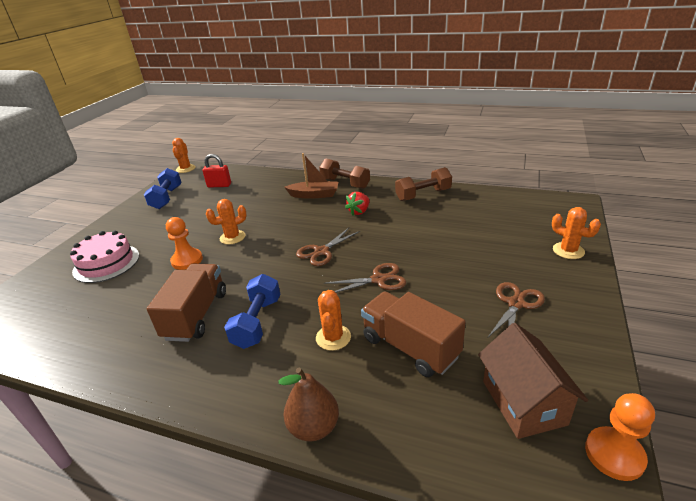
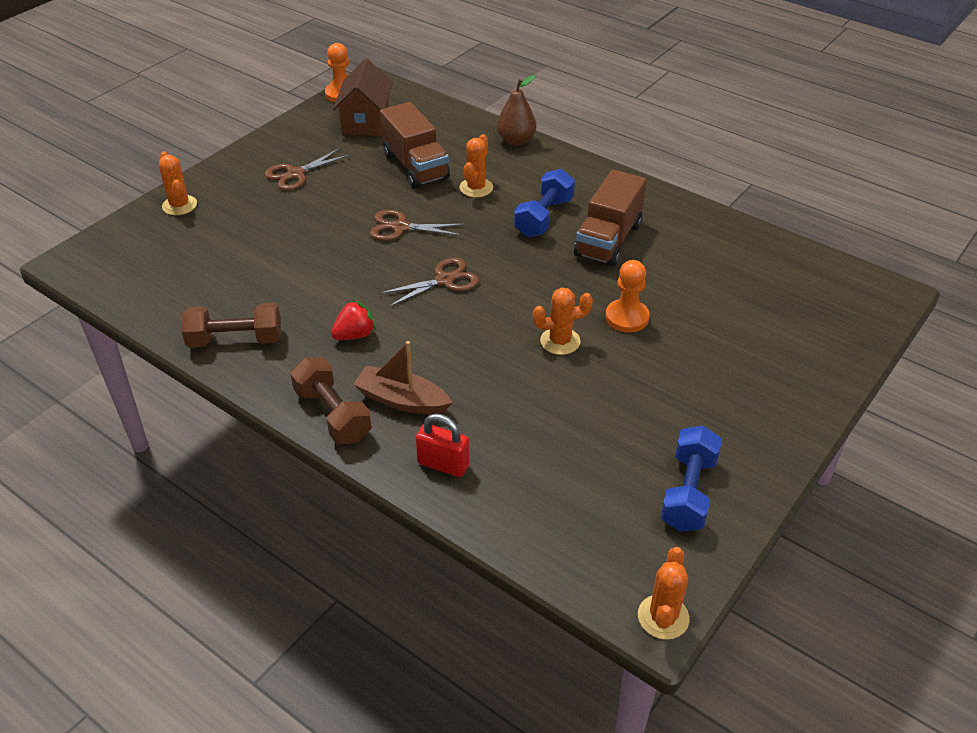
camera: 165 degrees left, 10 degrees up
(106, 263) = (747, 346): pink cake -> none
(219, 185) = (577, 501): red padlock -> red padlock (443, 464)

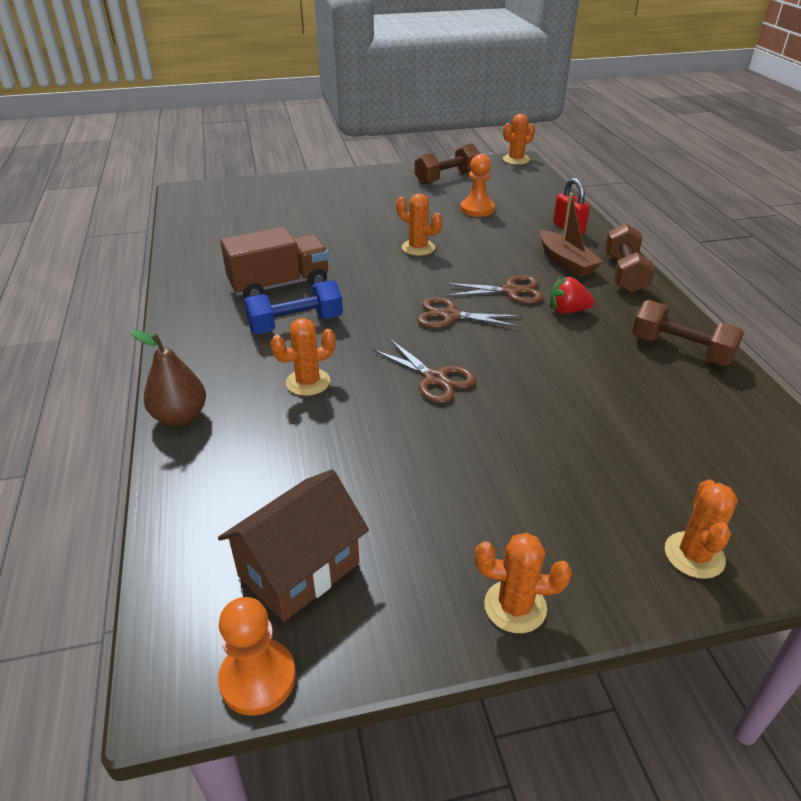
camera: 140 degrees left, 5 degrees down
(258, 151) = (515, 606): none -> orange cactus
(296, 174) = (490, 519): brown scissors -> brown scissors (510, 291)
(415, 166) = (331, 445): brown truck -> none
(627, 317) = (354, 241): orange pawn -> orange pawn (477, 209)
(688, 492) = (447, 178): blue dumbbell -> brown dumbbell

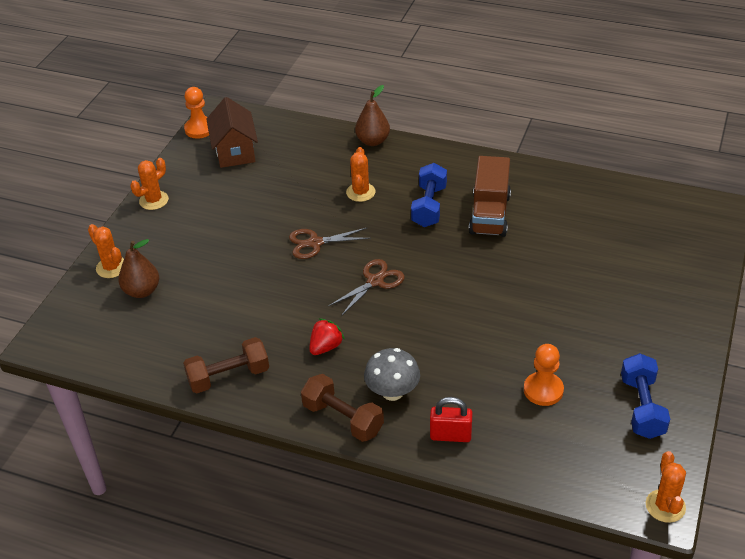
camera: 125 degrees right, 5 degrees up
(418, 248) = (492, 310): orange cactus -> none
(447, 178) = (642, 407): brown dumbbell -> blue dumbbell
(510, 291) = (379, 331): brown scissors -> none
(566, 262) = (392, 392): brown boat -> grey mushroom
(683, 488) = (142, 291): none -> brown pear

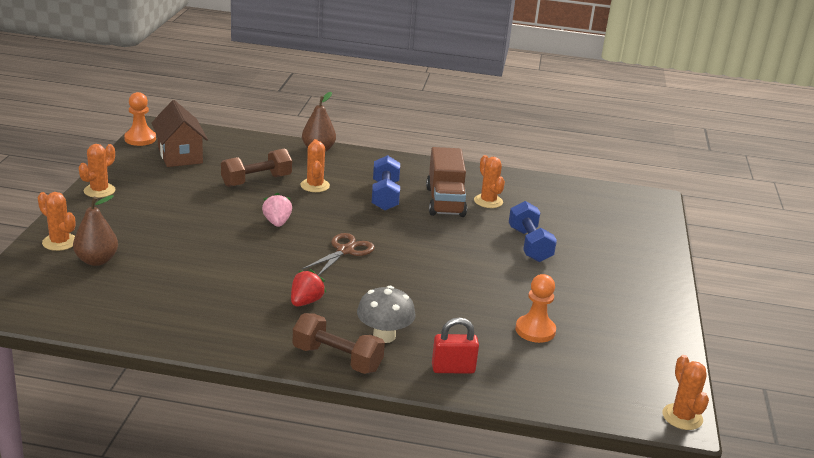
camera: 15 degrees left, 15 degrees down
(228, 376) = (205, 328): brown dumbbell -> brown dumbbell (256, 181)
(315, 243) = (277, 222): brown scissors -> pink strawberry
(535, 213) = (488, 201): none -> orange cactus
(642, 407) = (633, 341): blue dumbbell -> blue dumbbell (529, 245)

